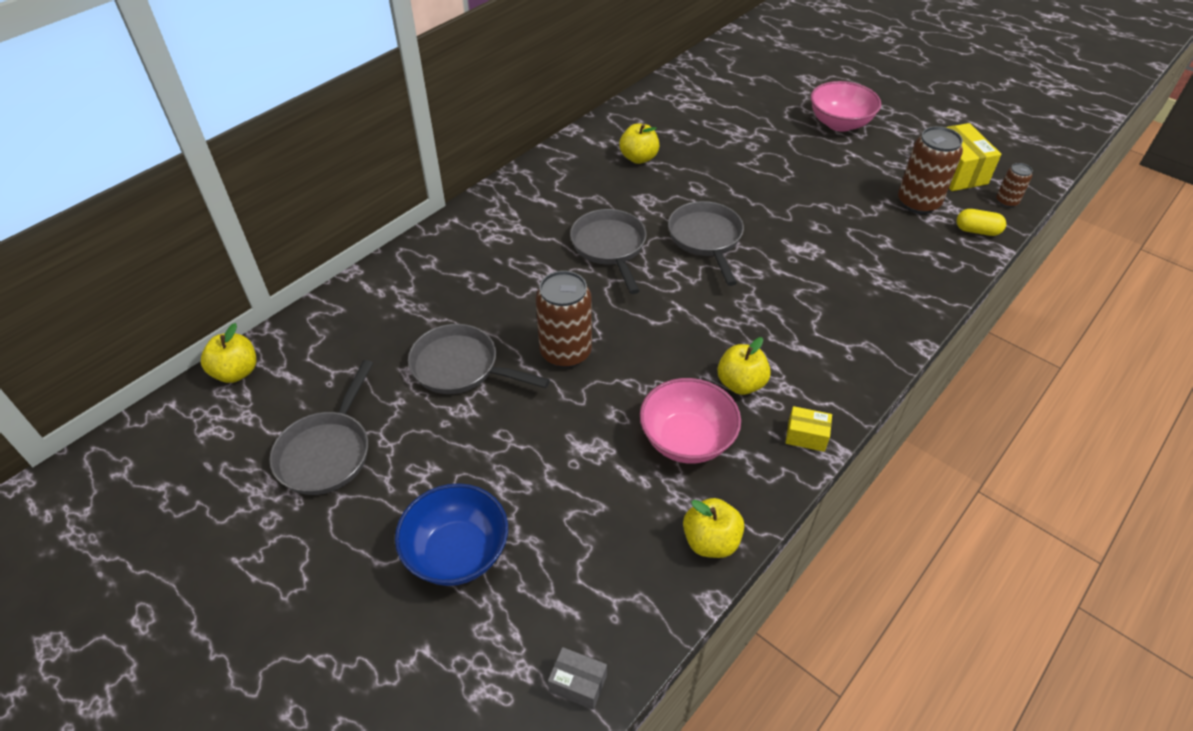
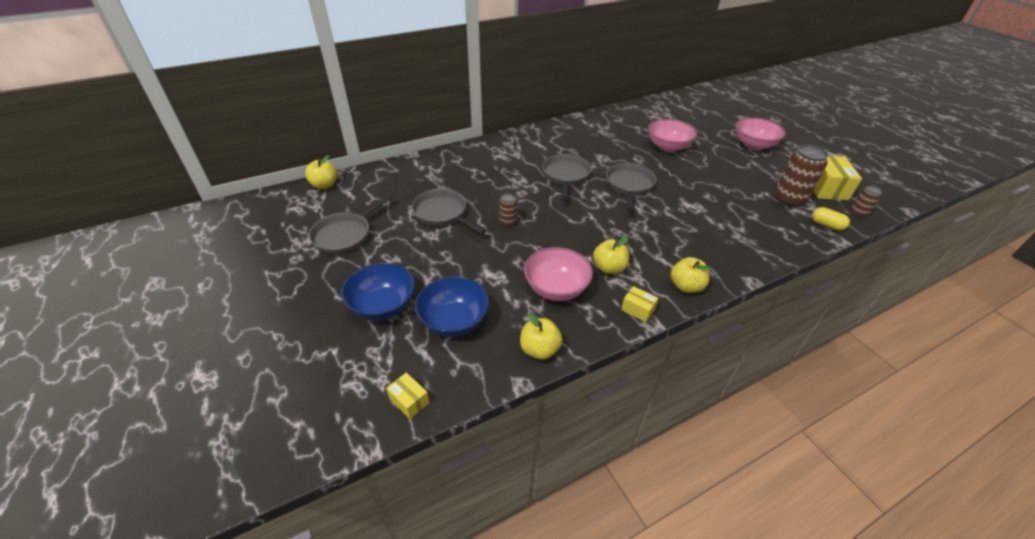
camera: 20 degrees right, 5 degrees down
(565, 352) = (508, 222): brown can -> brown can, size x0.52
(573, 540) = (454, 321): none -> blue bowl
(578, 683) = (409, 401): grey box -> yellow box
(638, 158) = (609, 136): yellow apple -> yellow apple (686, 286)
(728, 156) = (668, 147): none -> pink bowl

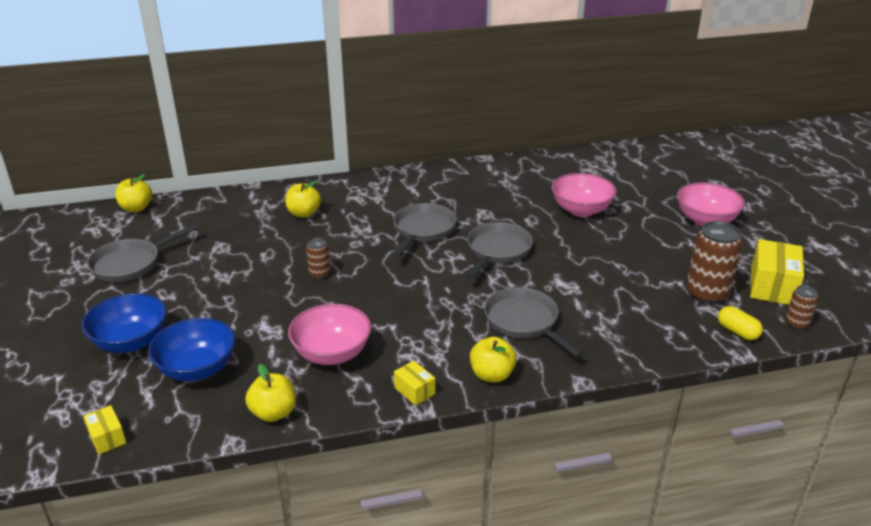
camera: 15 degrees right, 10 degrees down
(442, 214) = (249, 255): grey pan -> grey pan (524, 322)
(609, 268) = (409, 341): yellow apple -> yellow apple (304, 213)

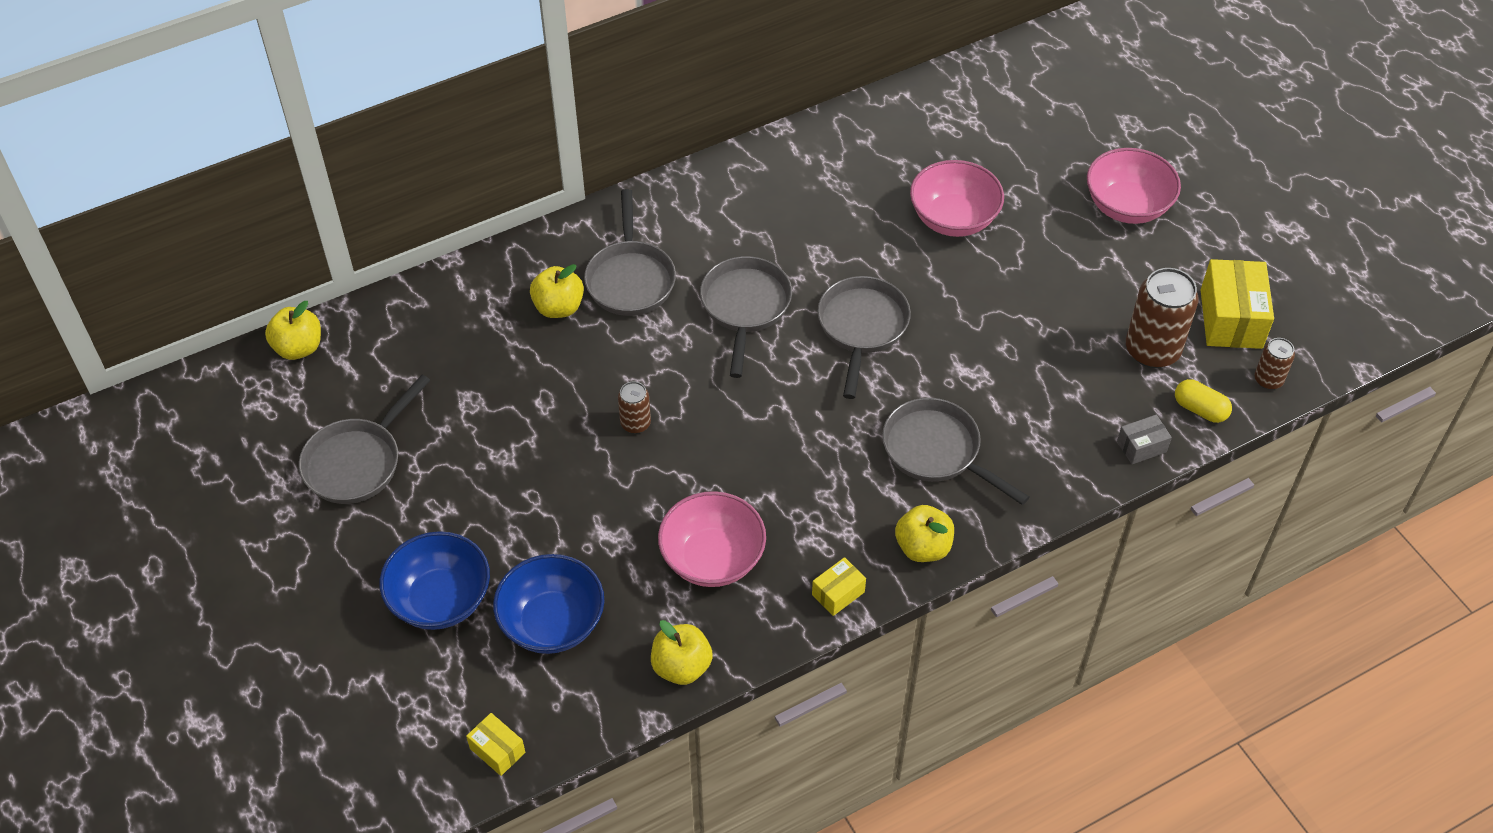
camera: 15 degrees left, 20 degrees up
(356, 208) = (630, 279): none -> grey pan
(414, 391) = (838, 593): yellow box -> yellow box turned 75 degrees counterclockwise
(685, 345) = (1141, 447): none -> grey box

